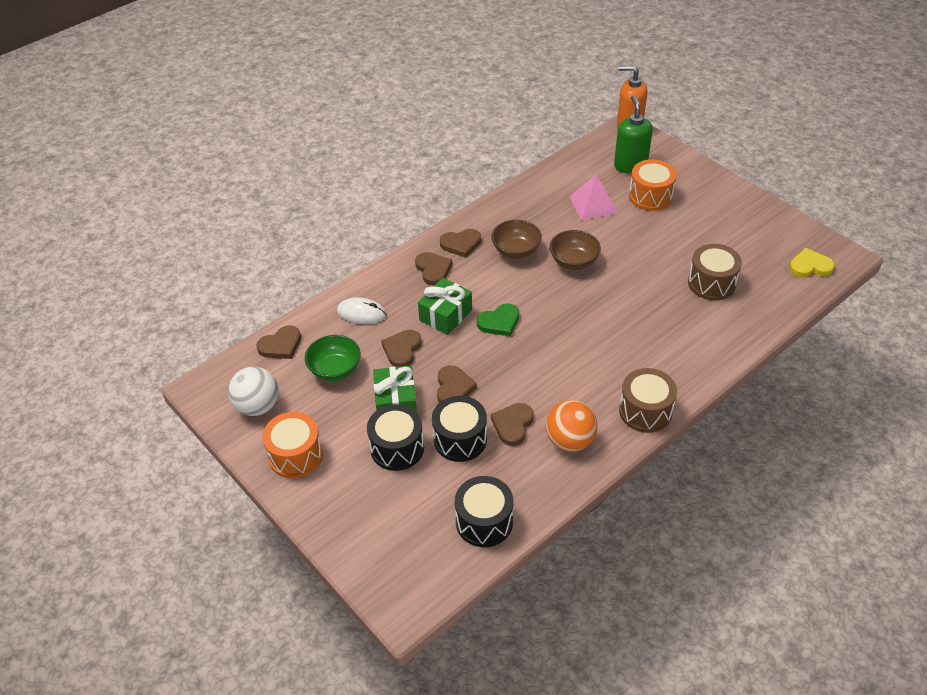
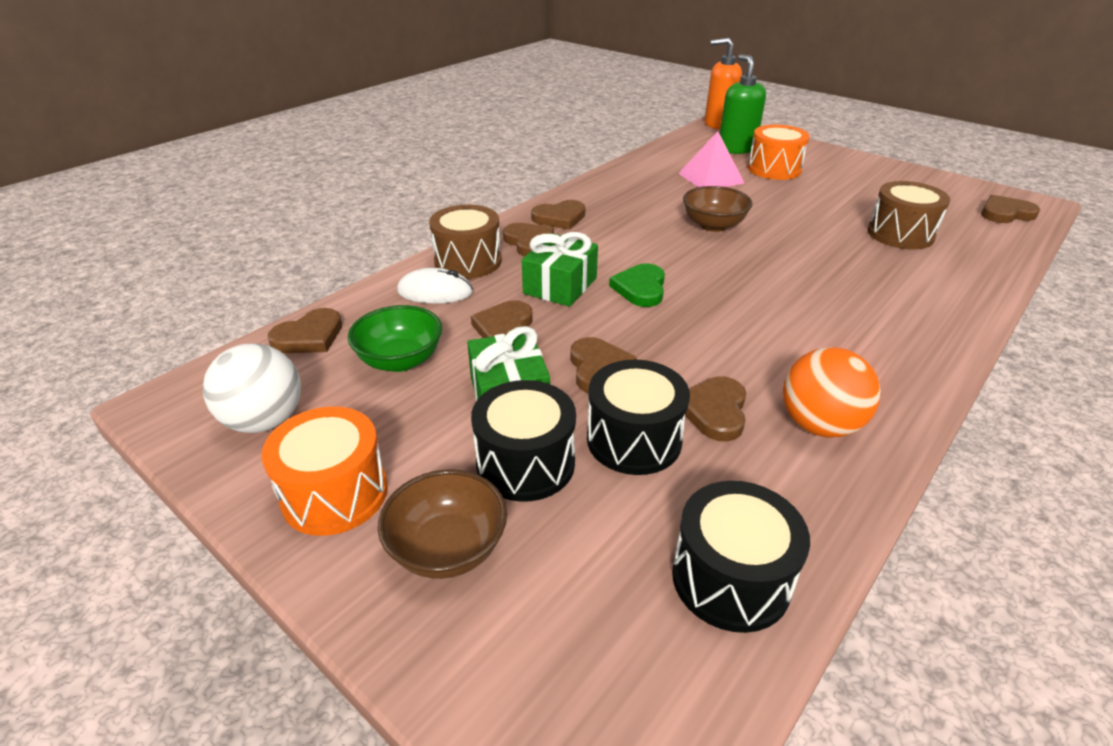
camera: 10 degrees left, 10 degrees down
(499, 322) = (640, 288): green heart -> green heart turned 135 degrees clockwise
(516, 251) = (634, 220): brown bowl -> brown bowl (448, 548)
(645, 411) = (912, 375): brown drum -> brown drum (468, 261)
(810, 266) = (1005, 213): yellow heart -> brown heart

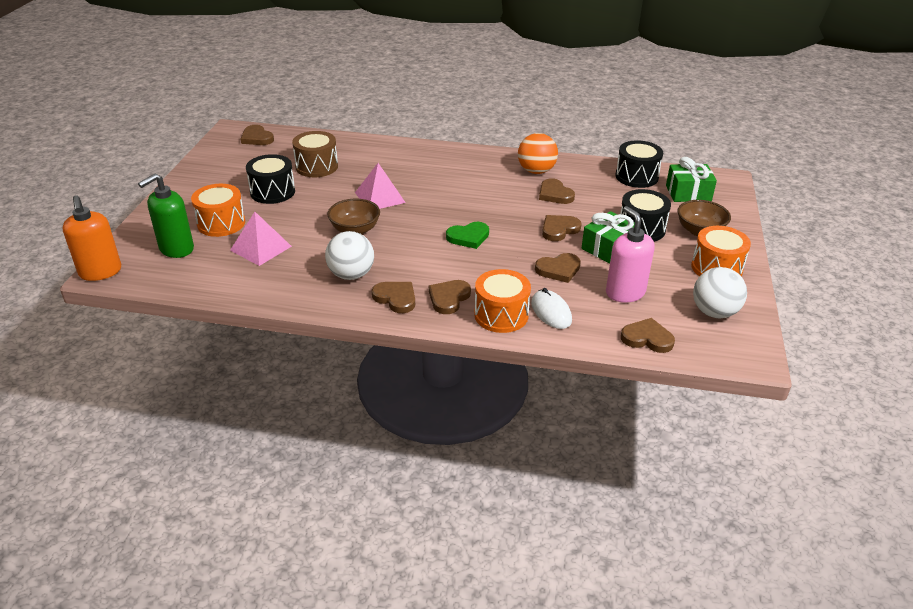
camera: 120 degrees left, 0 degrees up
(400, 360) = (625, 292): green bowl -> pink soap dispenser
(468, 261) = (501, 315): brown drum -> orange drum
(560, 286) = (494, 266): green gift -> green gift (688, 193)
(623, 207) = (351, 275): none -> white ball
(634, 440) = (596, 208): black drum -> black drum (272, 192)
(714, 411) = (555, 194): brown heart -> brown heart turned 75 degrees clockwise
(788, 256) = (379, 197): none -> pink pyramid

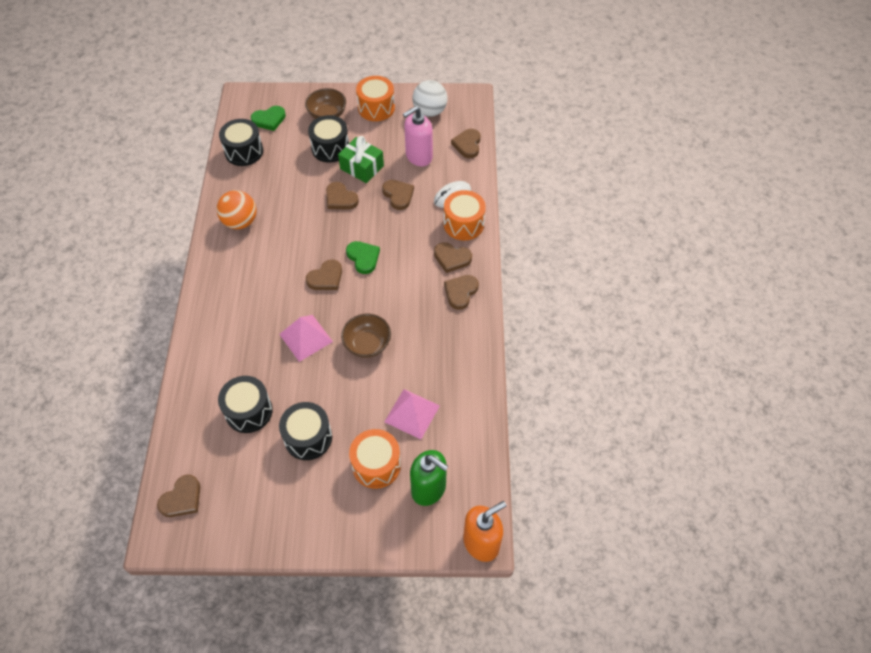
camera: 100 degrees left, 20 degrees up
(316, 166) = (249, 411): brown drum -> black drum
(351, 275) = (437, 330): white ball -> none
(555, 194) = (282, 205): brown heart -> brown heart (326, 278)
(688, 193) = (269, 119): green gift -> green heart

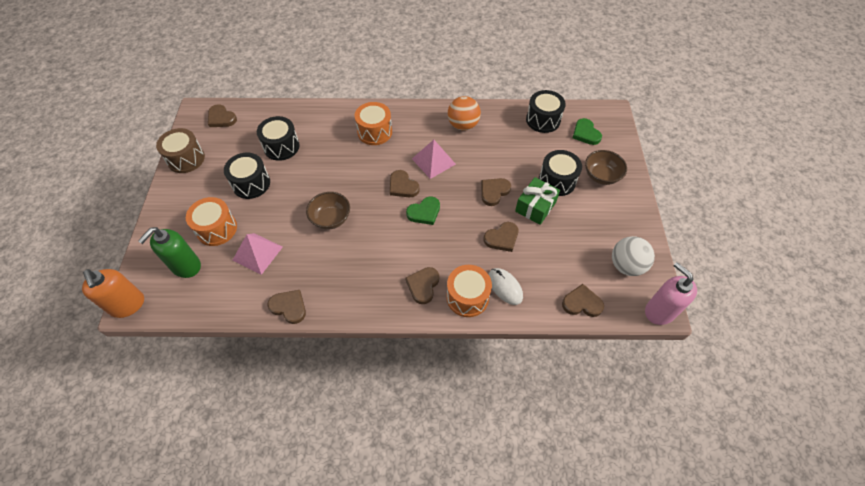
camera: 90 degrees right, 0 degrees up
(256, 530) = (186, 159): none -> brown drum
(306, 338) = (342, 176): pink pyramid -> pink pyramid (433, 161)
(376, 108) = (620, 216): orange drum -> orange drum (374, 132)
(418, 156) = (557, 255): pink soap dispenser -> pink soap dispenser (659, 311)
(460, 292) = (381, 293): brown heart -> brown heart (289, 307)

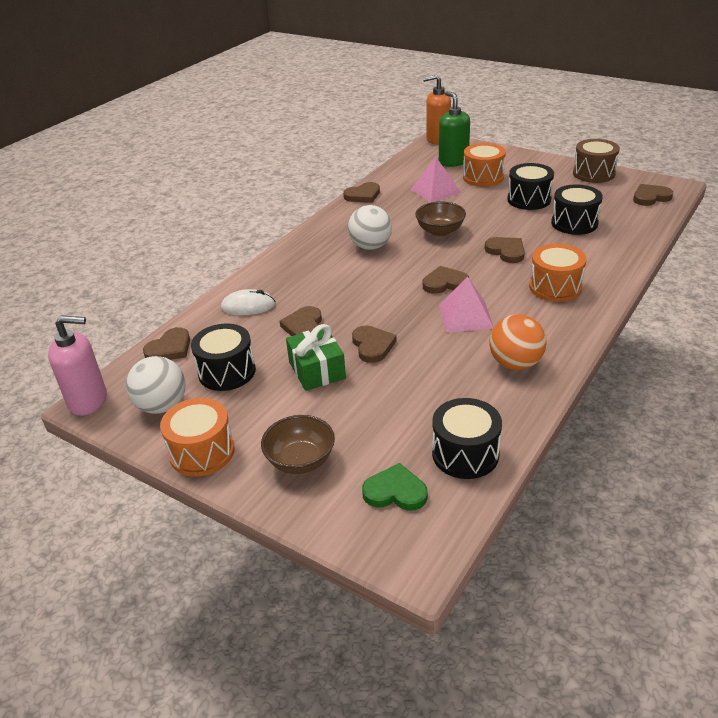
camera: 125 degrees right, 20 degrees down
(378, 253) = (370, 246): none -> white ball
(423, 285) = (307, 260): brown heart -> brown heart (506, 251)
(424, 212) = (393, 286): green heart -> none
(467, 297) = (265, 280): orange drum -> orange drum (202, 452)
(557, 181) = (336, 409): black drum -> black drum (227, 372)

